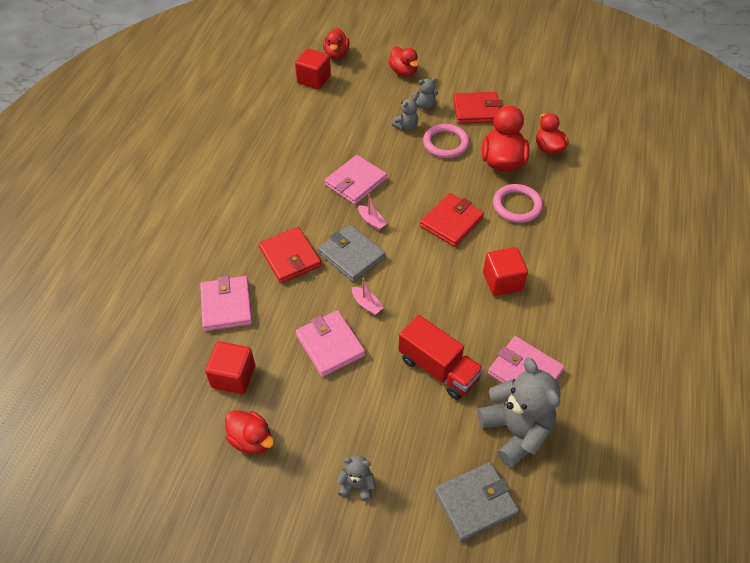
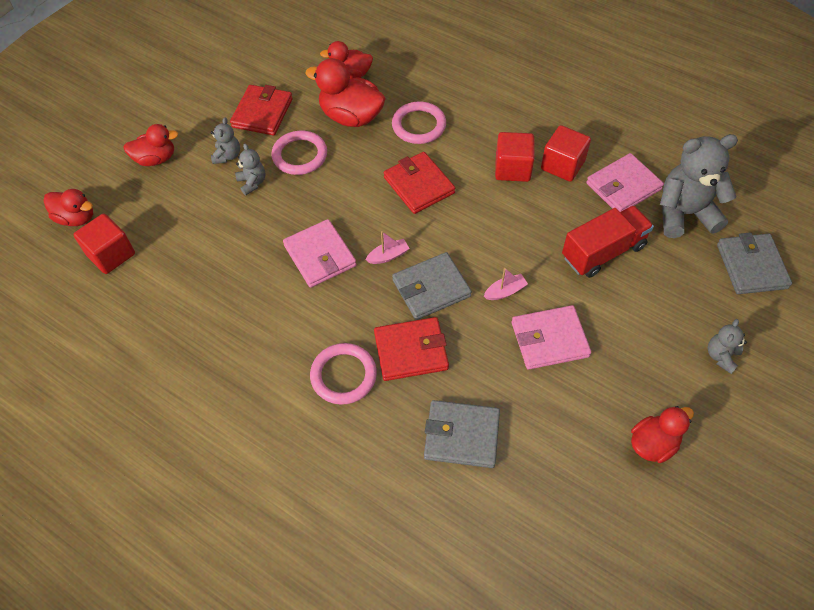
camera: 70 degrees left, 5 degrees up
(226, 305) = (461, 436): pink wallet -> grey wallet
(233, 376) = (567, 447): red cube -> red cube (562, 165)
(257, 224) = (343, 375): none -> pink ring

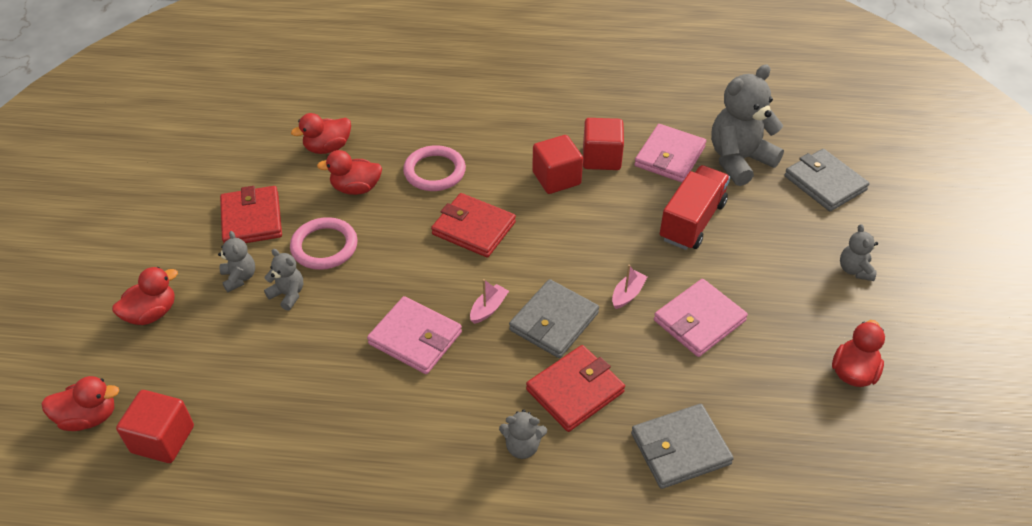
camera: 30 degrees left, 10 degrees down
(343, 375) = (522, 446): pink ring -> grey teddy bear
(351, 117) = (356, 188): red duck -> red duck, size x0.64

